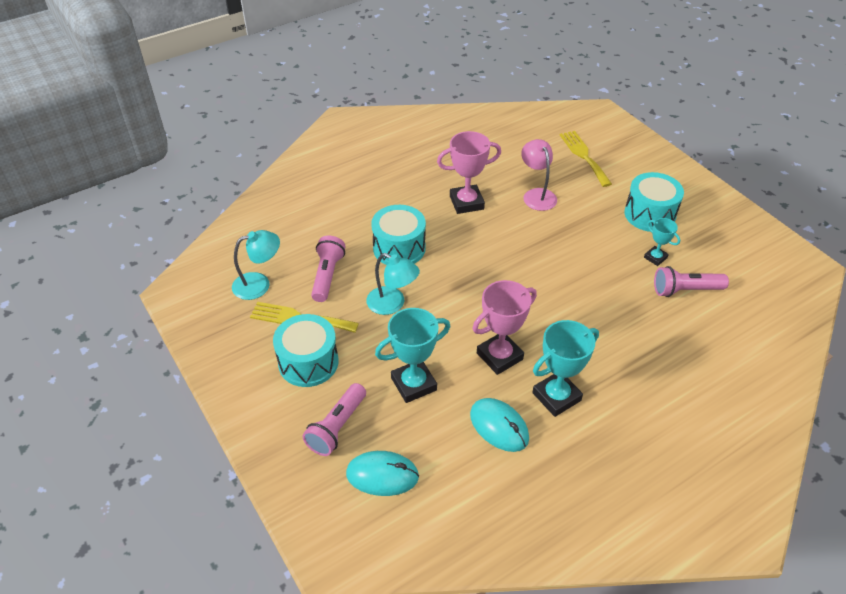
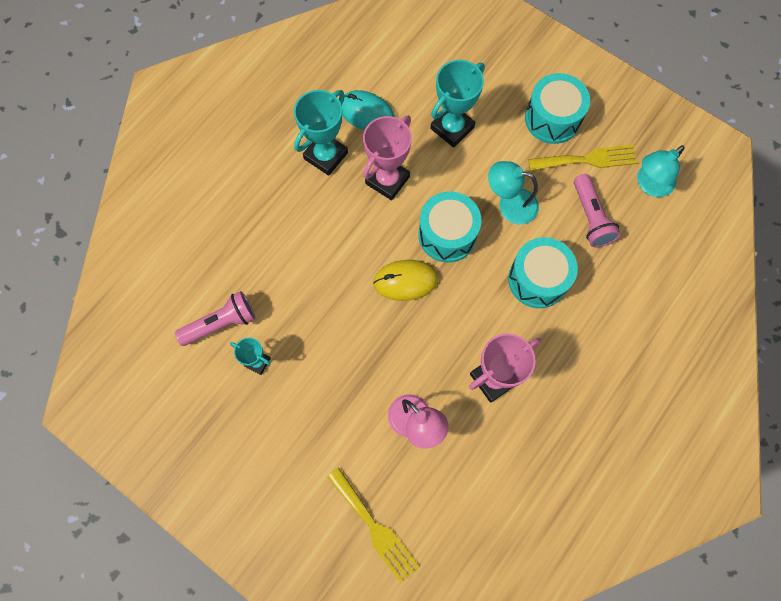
camera: 160 degrees right, 25 degrees up
(337, 427) = (496, 71): pink flashlight -> none
(382, 475) = (442, 46): turquoise mouse -> none
(512, 276) = (405, 281): none -> yellow mouse
(649, 214) = (272, 435): turquoise drum -> turquoise drum (447, 235)

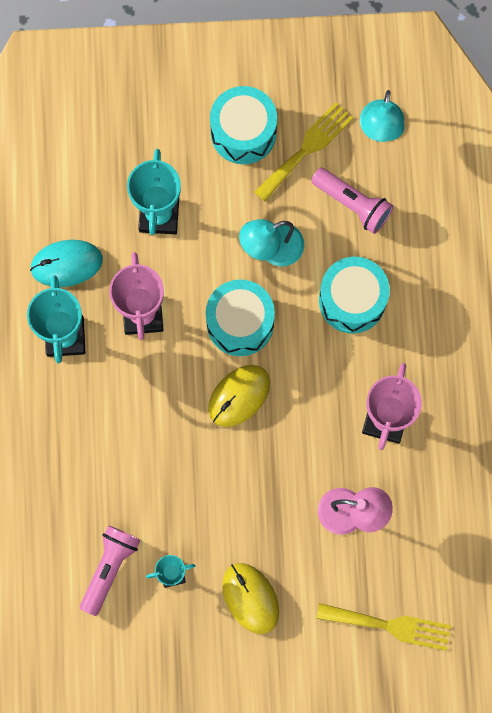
camera: 40 degrees left, 5 degrees up
(294, 423) = (250, 598): none -> yellow mouse

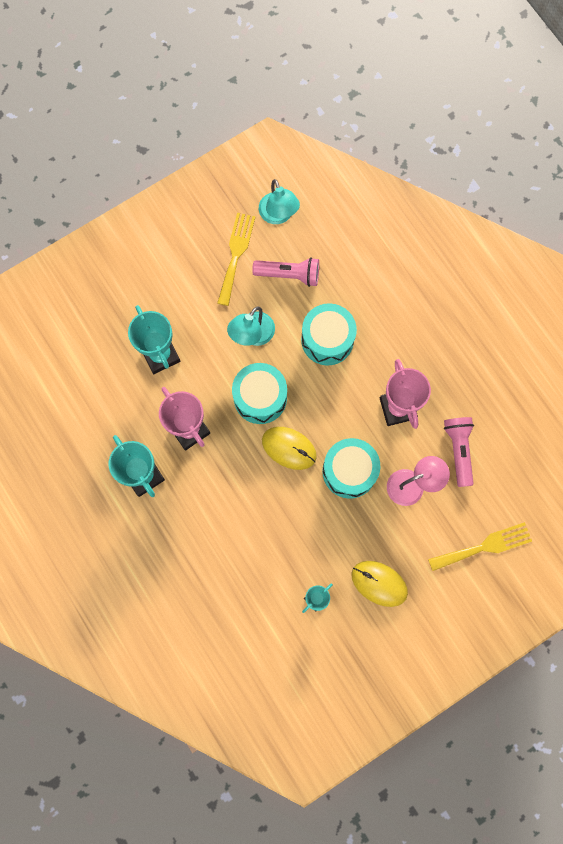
camera: 30 degrees left, 0 degrees up
(66, 264) = (115, 424): turquoise mouse -> none
(109, 568) = (269, 620): pink flashlight -> pink flashlight (458, 450)
(239, 396) = (289, 448): yellow mouse -> yellow mouse turned 75 degrees counterclockwise
(243, 133) = (186, 267): turquoise drum -> turquoise drum (349, 471)

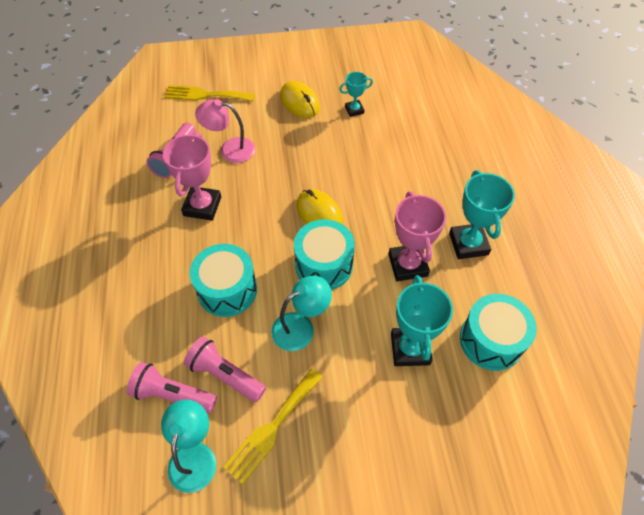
camera: 155 degrees left, 20 degrees down
(318, 245) = (172, 395): none -> pink flashlight
(349, 471) = (276, 177): turquoise drum -> turquoise drum (491, 340)

